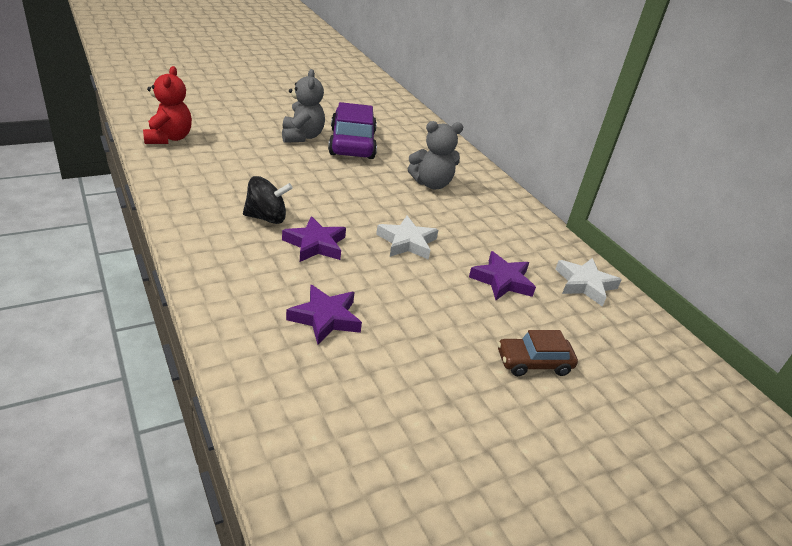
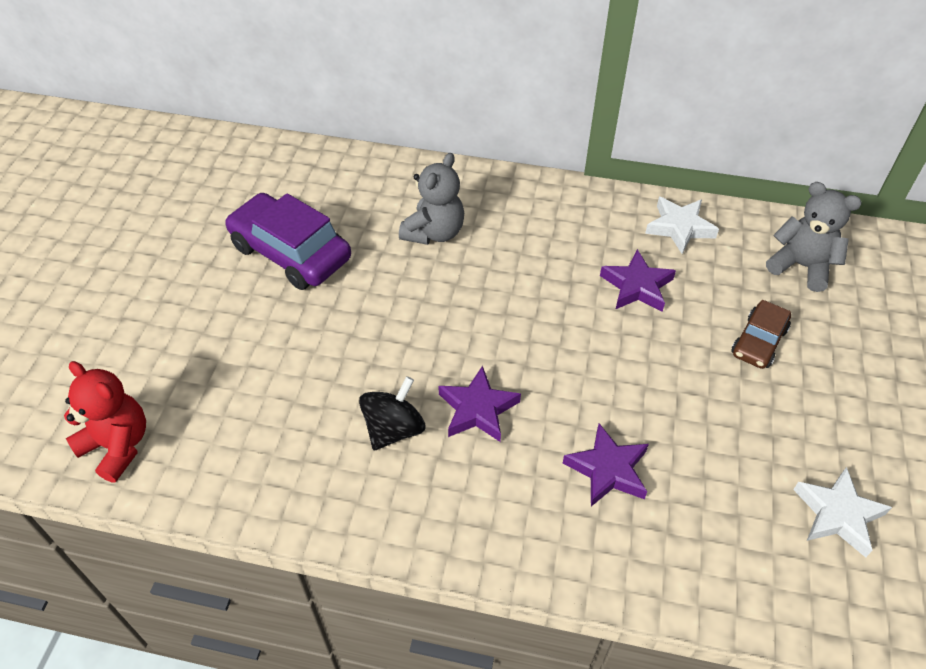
camera: 45 degrees left, 15 degrees up
(302, 136) = (233, 294): grey teddy bear -> grey teddy bear (801, 266)
(407, 242) = (527, 323): white star -> white star (837, 514)

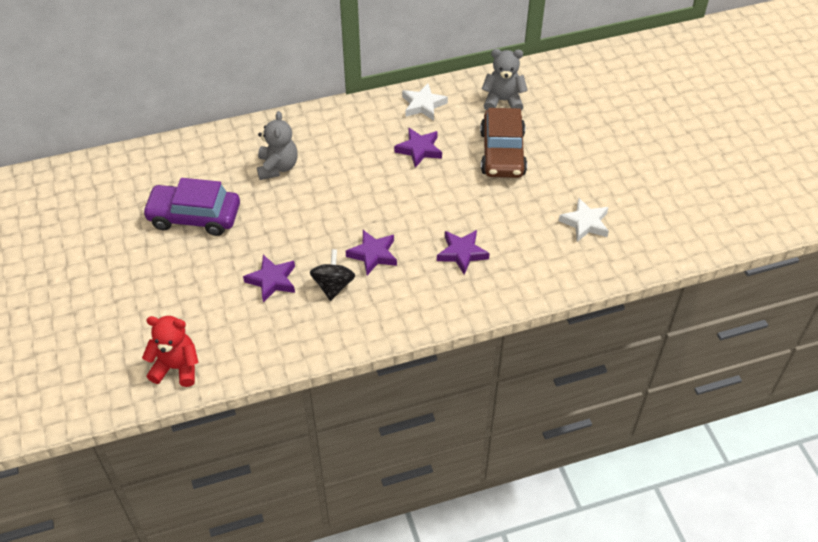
camera: 30 degrees left, 0 degrees up
(320, 382) = (272, 280): none -> purple star
(758, 342) = (502, 153): brown car -> brown car, size x1.78

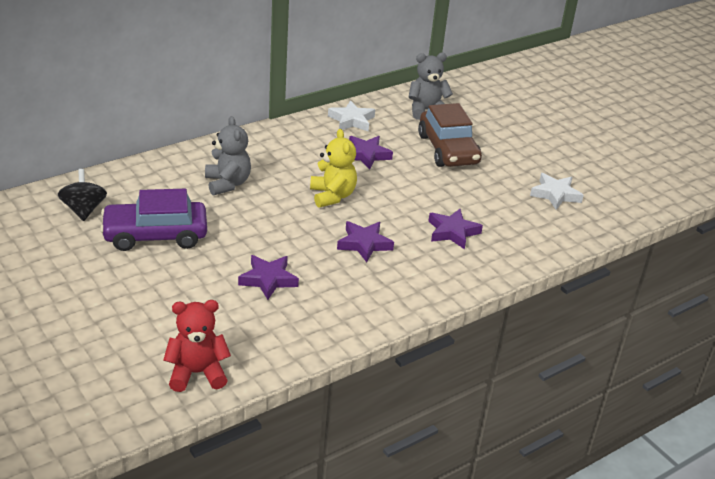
camera: 20 degrees left, 15 degrees down
(333, 285) = (336, 275): black spinning top -> black spinning top (84, 210)
(367, 195) = (332, 196): none -> yellow teddy bear

